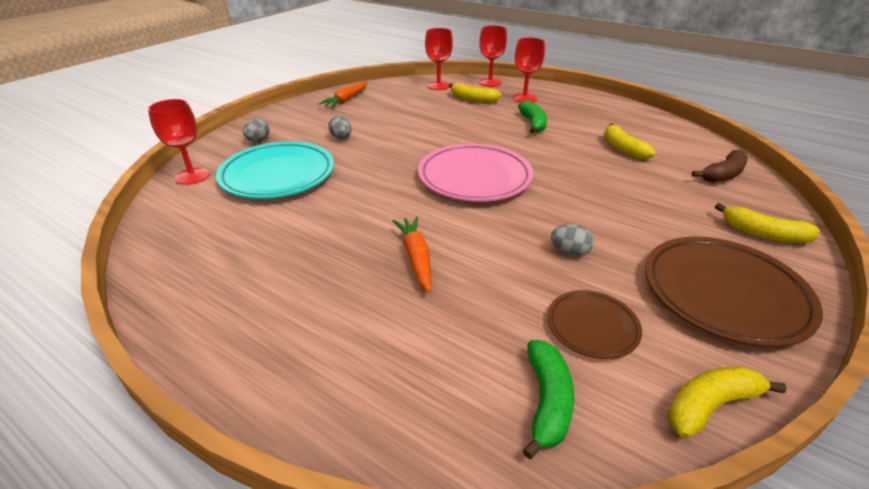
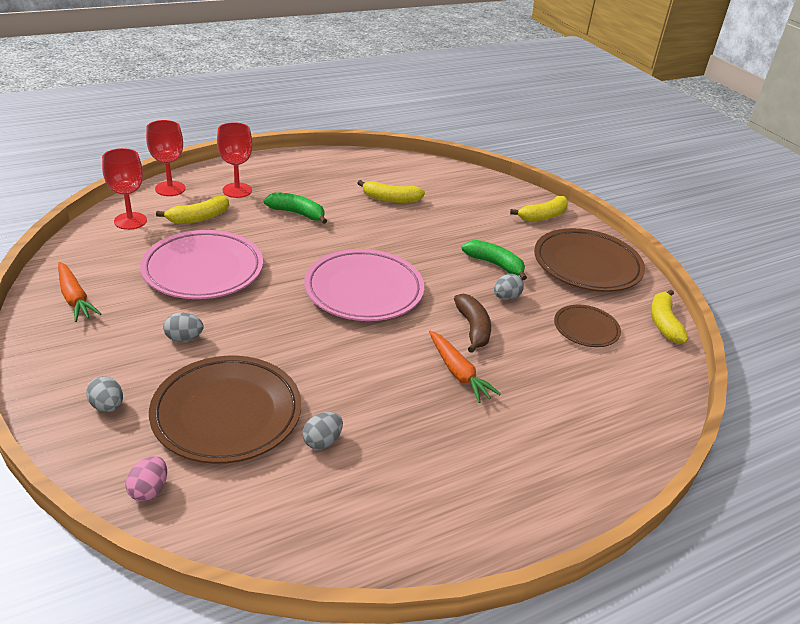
camera: 65 degrees left, 0 degrees up
(192, 176) = (149, 490): red goblet -> pink egg
(274, 219) = (322, 441): none -> grey egg
(278, 175) = (227, 414): turquoise plate -> brown plate
(416, 257) = (458, 373): orange carrot -> orange carrot turned 135 degrees counterclockwise
(418, 119) = (203, 270): none -> pink plate
(547, 402) = (636, 378): green banana -> green banana (495, 264)
(723, 175) = (467, 185): brown banana -> brown banana (473, 328)

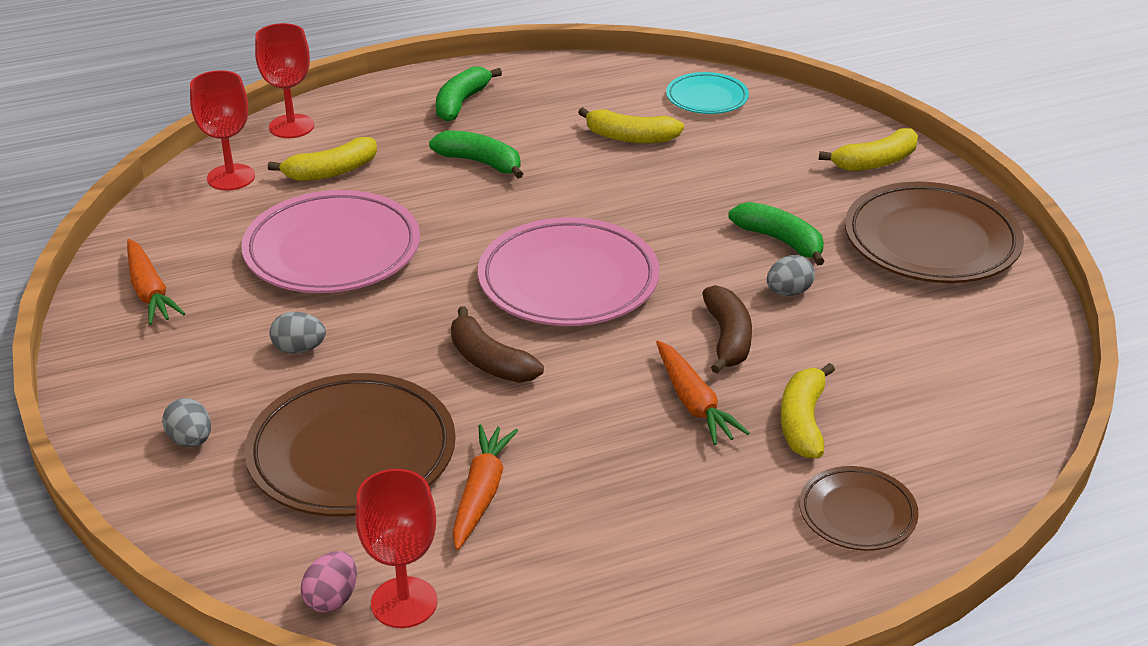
camera: 10 degrees right, 0 degrees up
(149, 490) = (241, 548): pink egg -> pink egg (332, 599)
(237, 190) = (392, 127): red goblet -> red goblet (404, 602)
(281, 176) = (461, 103): none -> green banana
(317, 345) = (489, 361): none -> brown banana
(322, 441) = (481, 493): grey egg -> orange carrot
(434, 176) = (707, 98): none -> turquoise plate
(586, 329) = (907, 341): brown plate -> brown plate (857, 514)
(663, 323) = (1037, 332): yellow banana -> yellow banana (803, 422)

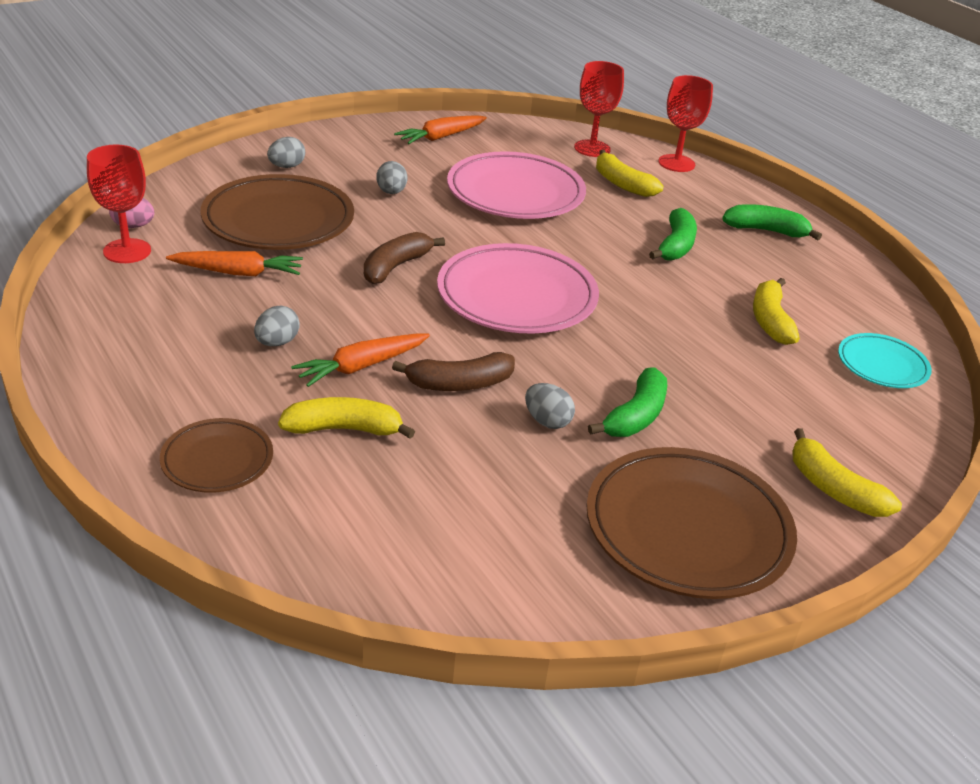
camera: 75 degrees right, 0 degrees up
(643, 464) = (277, 342): none -> grey egg

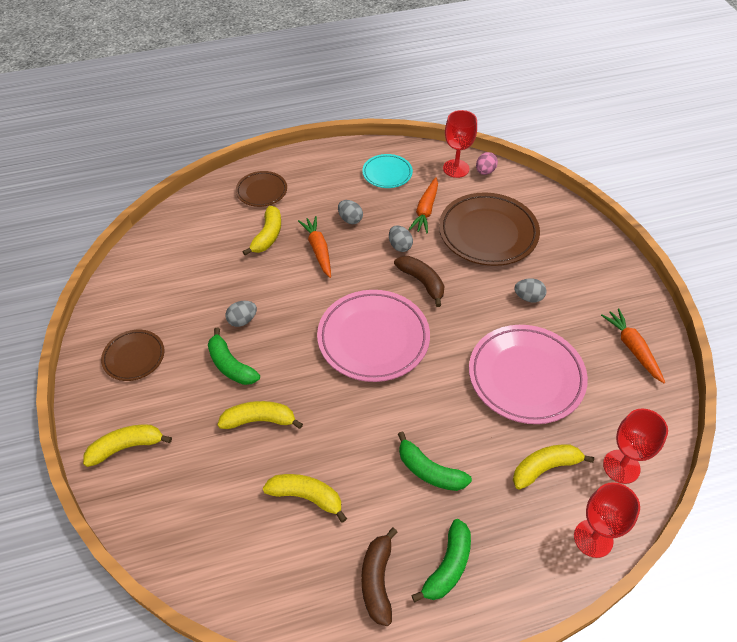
camera: 110 degrees right, 15 degrees up
(286, 166) = (568, 245): grey egg -> grey egg (400, 246)
(459, 384) = (289, 288): brown banana -> brown banana (377, 580)
(687, 529) = (134, 357): brown plate -> brown plate, size x0.54
(702, 372) = (259, 420): none -> yellow banana
(882, 365) = (227, 555): turquoise plate -> turquoise plate (387, 173)

